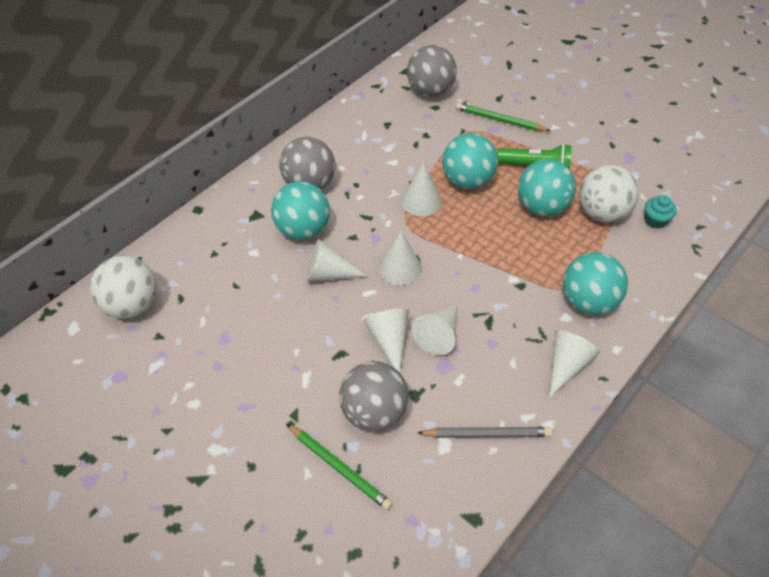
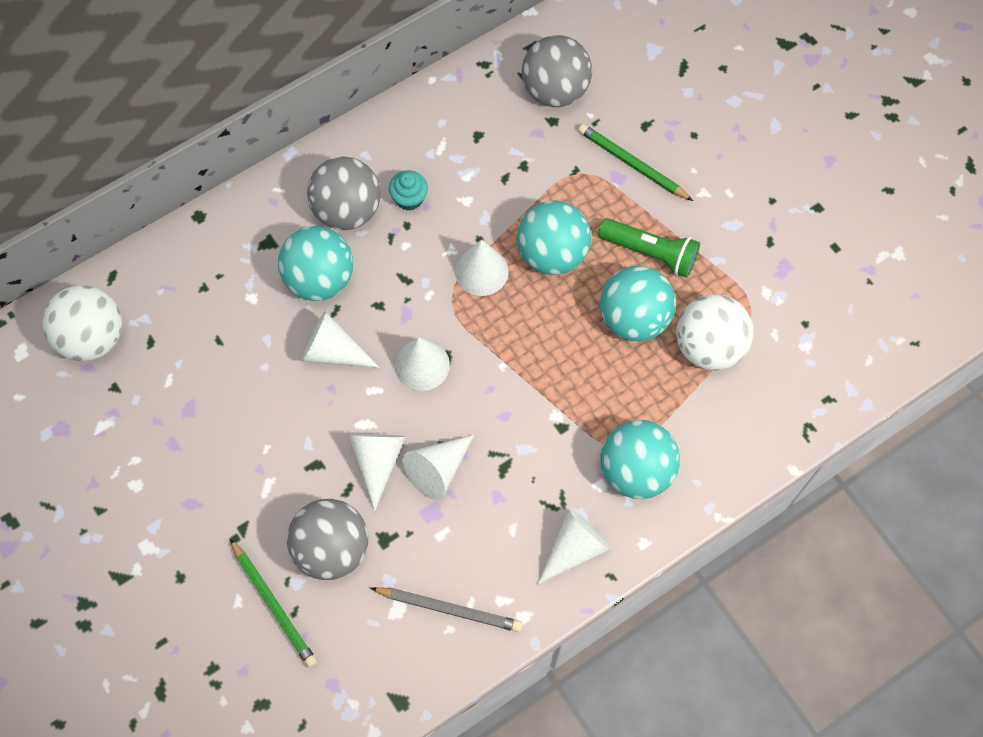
camera: 15 degrees right, 15 degrees up
(655, 220) = (773, 376): turquoise cupcake -> turquoise cupcake (409, 198)

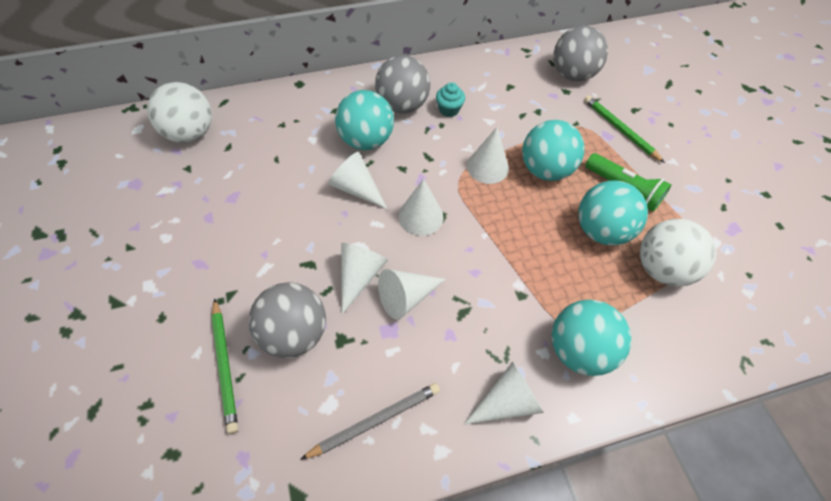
camera: 15 degrees right, 10 degrees down
(449, 609) = (375, 421): grey pencil -> grey pencil turned 60 degrees counterclockwise

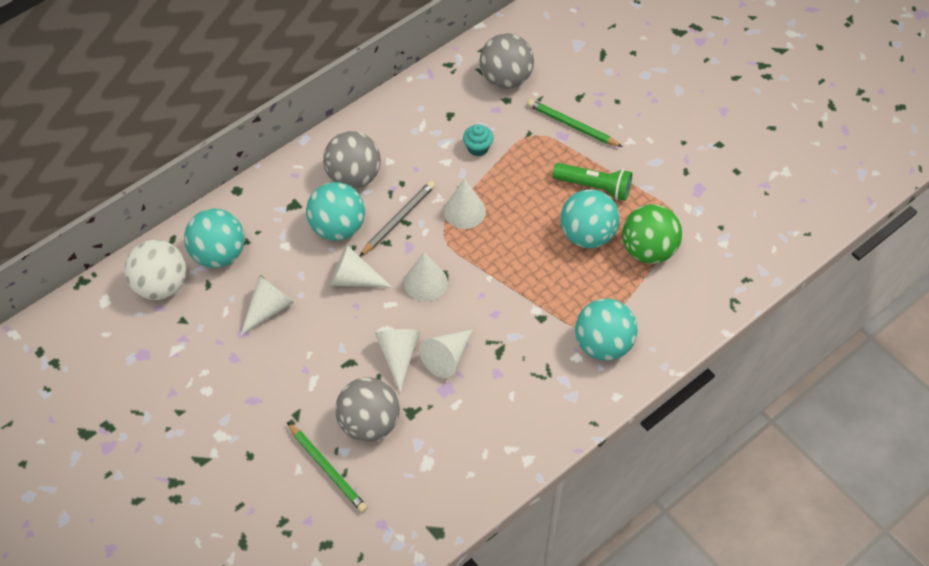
camera: 20 degrees left, 0 degrees up
(375, 421) = (468, 459): grey pencil -> grey pencil (398, 219)
(449, 110) = (401, 164): turquoise cupcake -> turquoise cupcake (478, 148)
(507, 401) = (562, 405): white cone -> white cone (269, 309)
(545, 170) = (518, 194): turquoise ball -> turquoise ball (219, 254)
(661, 268) = (648, 249): white ball -> green ball

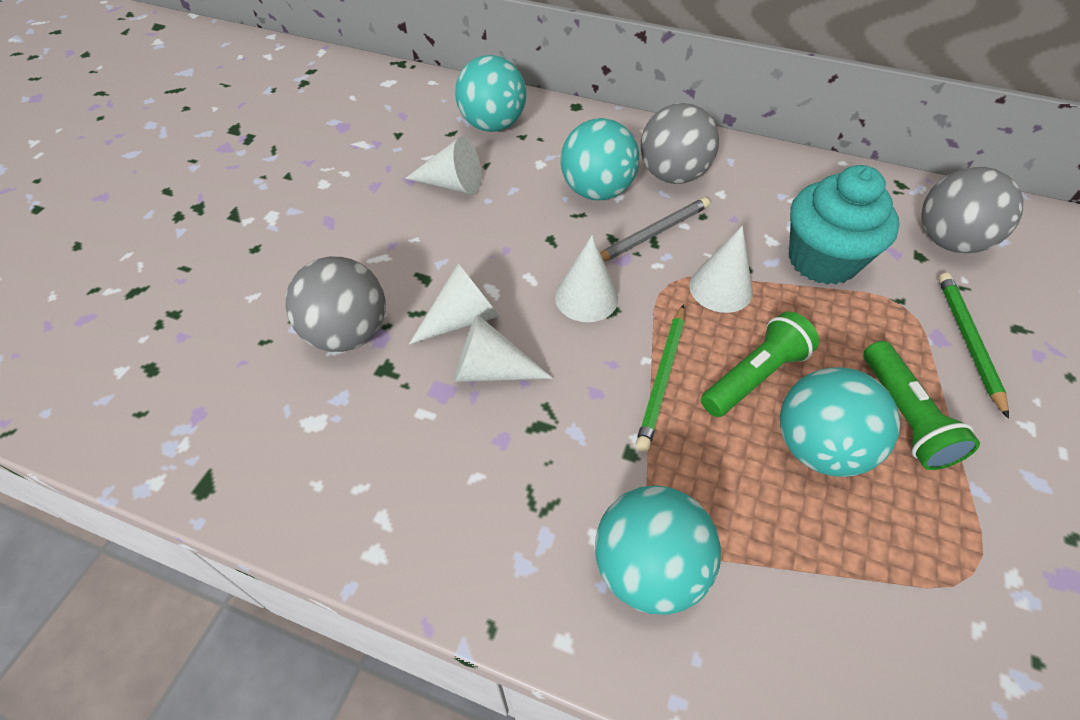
camera: 60 degrees right, 5 degrees down
(161, 285) = (429, 106): white ball -> none
(327, 469) = (263, 322): green pencil -> green pencil (662, 378)
(354, 278) = (541, 232): white cone -> none
(398, 219) = (652, 234): grey pencil -> grey pencil turned 45 degrees counterclockwise
(478, 148) = (822, 260): turquoise cupcake -> turquoise cupcake, size x2.17
(532, 234) = (754, 376): none -> green flashlight
(648, 249) = (875, 552): green ball -> none

